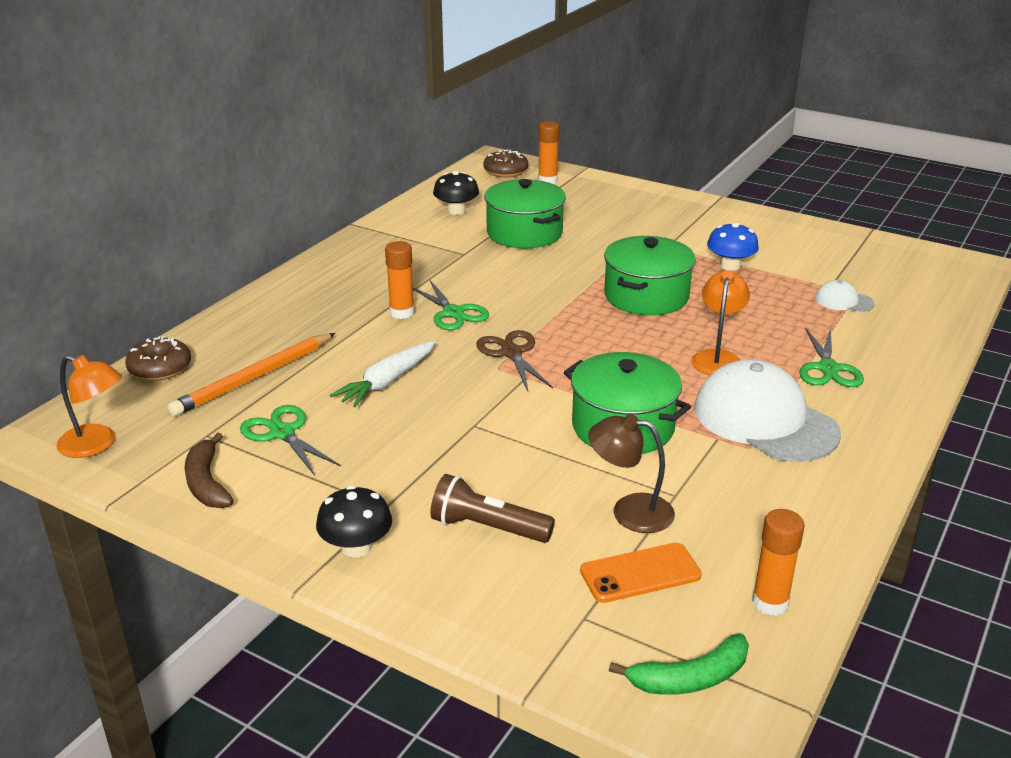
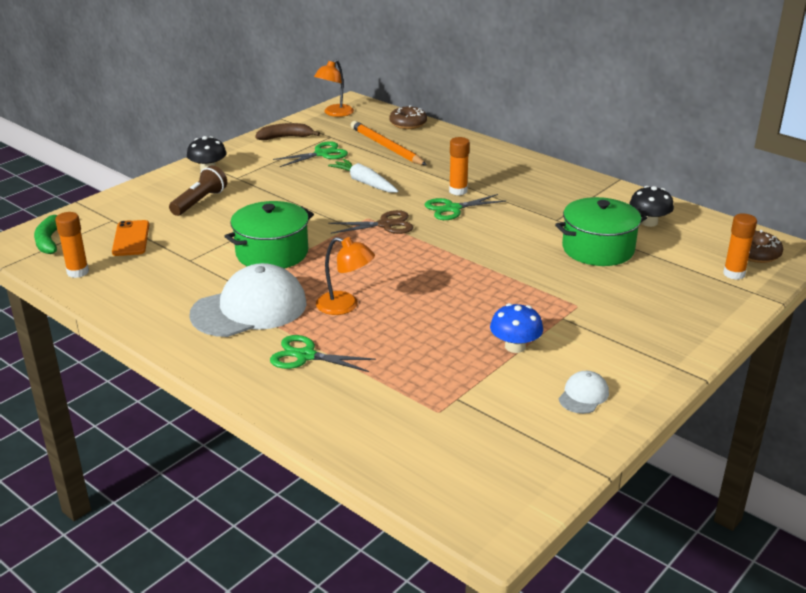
camera: 100 degrees right, 0 degrees up
(629, 511) = (184, 243): brown lamp -> none
(646, 296) = (460, 291): green pot -> none
(843, 301) = (423, 398): white cap -> white cap (583, 395)

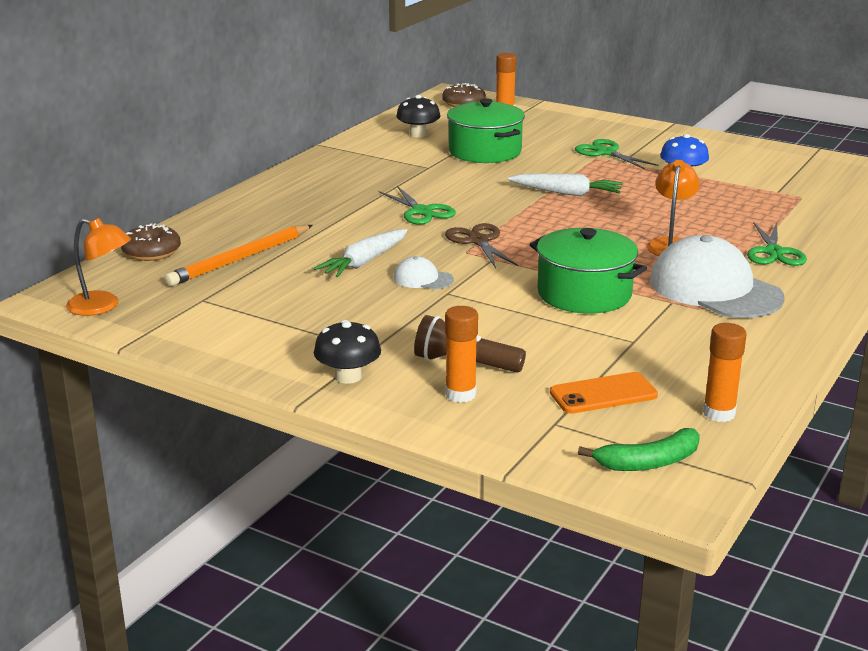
camera: 100 degrees left, 5 degrees down
(285, 137) = (207, 333): brown banana -> none
(322, 154) = (272, 298): green scissors -> green scissors (605, 153)
(458, 191) = (373, 211): orange glue stick -> orange glue stick (460, 394)
(479, 275) = (566, 193): none -> white carrot
(583, 395) = (731, 154): white cap -> white cap (423, 279)

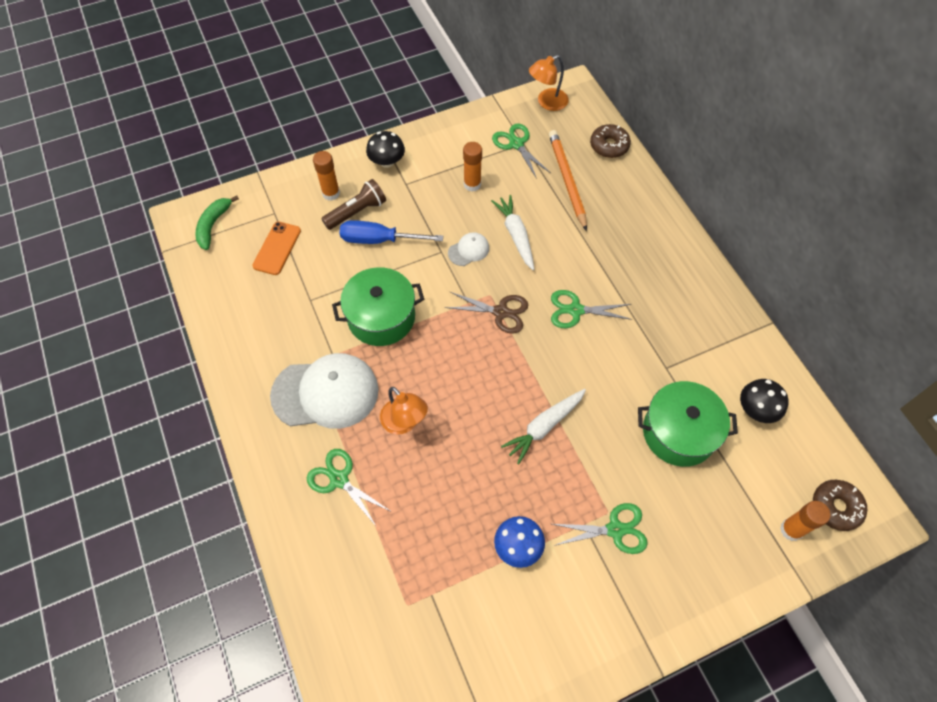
camera: 125 degrees right, 35 degrees up
(209, 303) = (516, 144): none -> green scissors
(486, 333) = (379, 240): none -> blue screwdriver
(719, 413) = (216, 282): orange glue stick -> orange glue stick (472, 184)

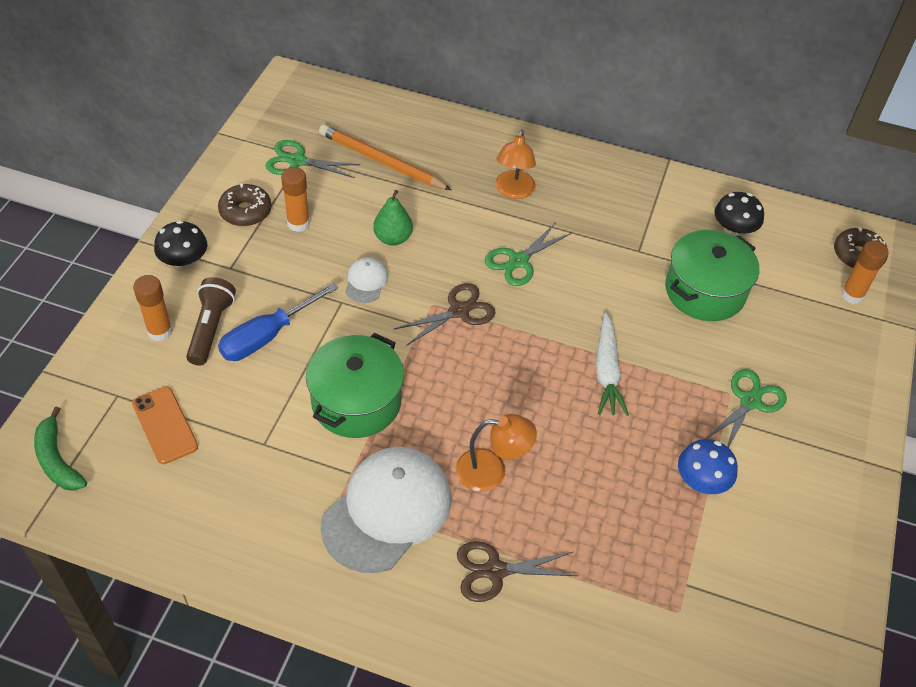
camera: 50 degrees left, 10 degrees down
(339, 479) = (495, 571): green scissors -> brown scissors
(515, 235) = (393, 238): white carrot -> green pear
(547, 102) = (282, 107): orange lamp -> orange lamp (513, 191)
(609, 146) = (383, 109): brown donut -> brown donut (245, 211)

